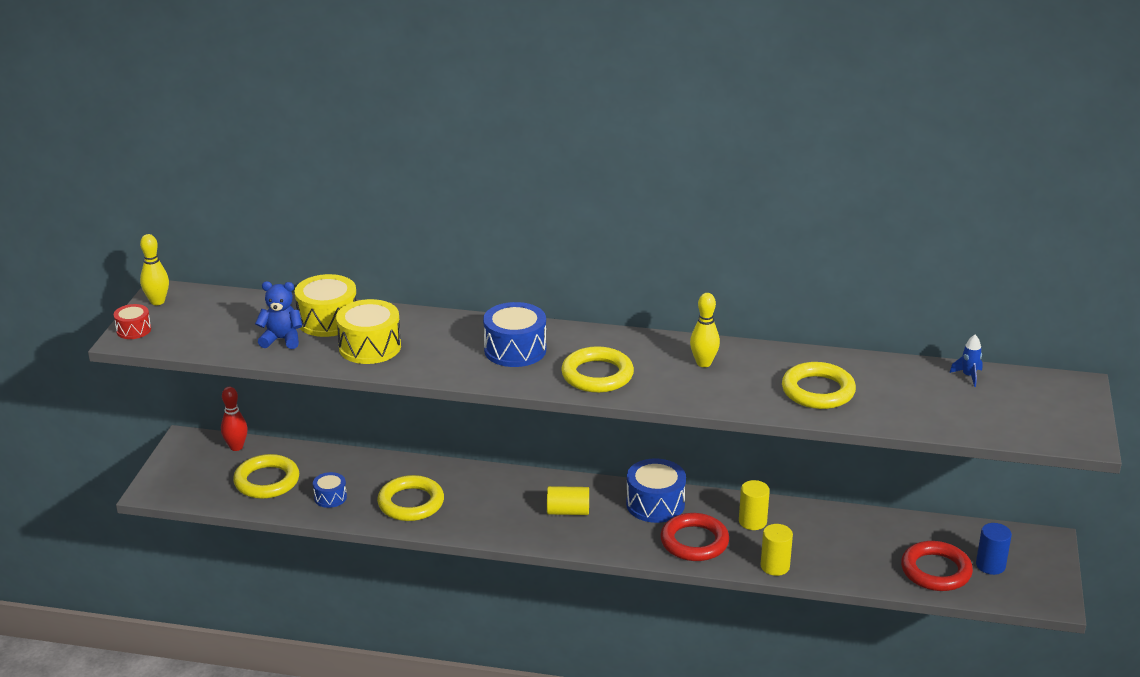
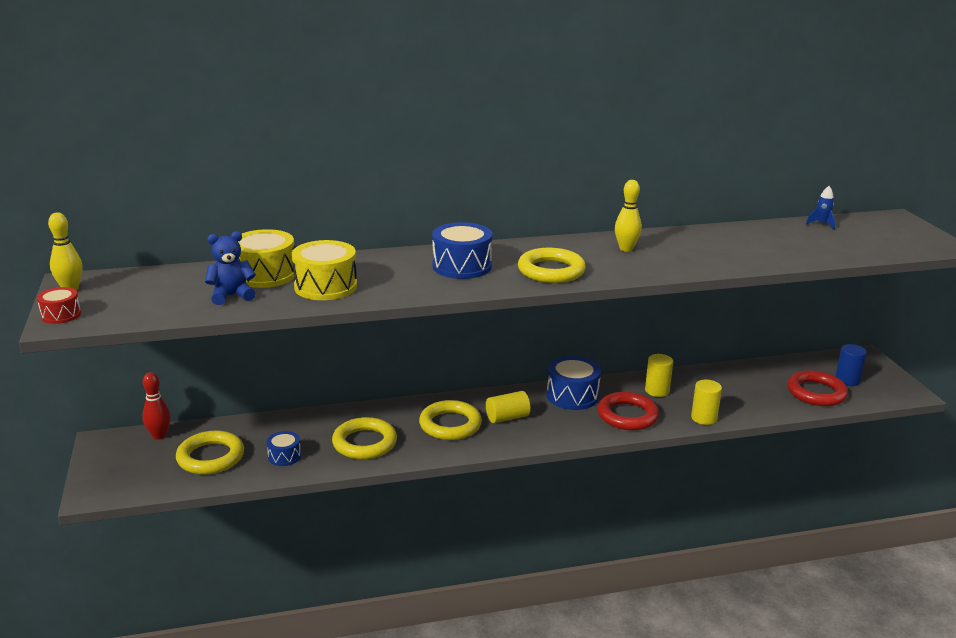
camera: 25 degrees left, 5 degrees down
(818, 391) = (732, 251): yellow ring -> yellow ring (450, 425)

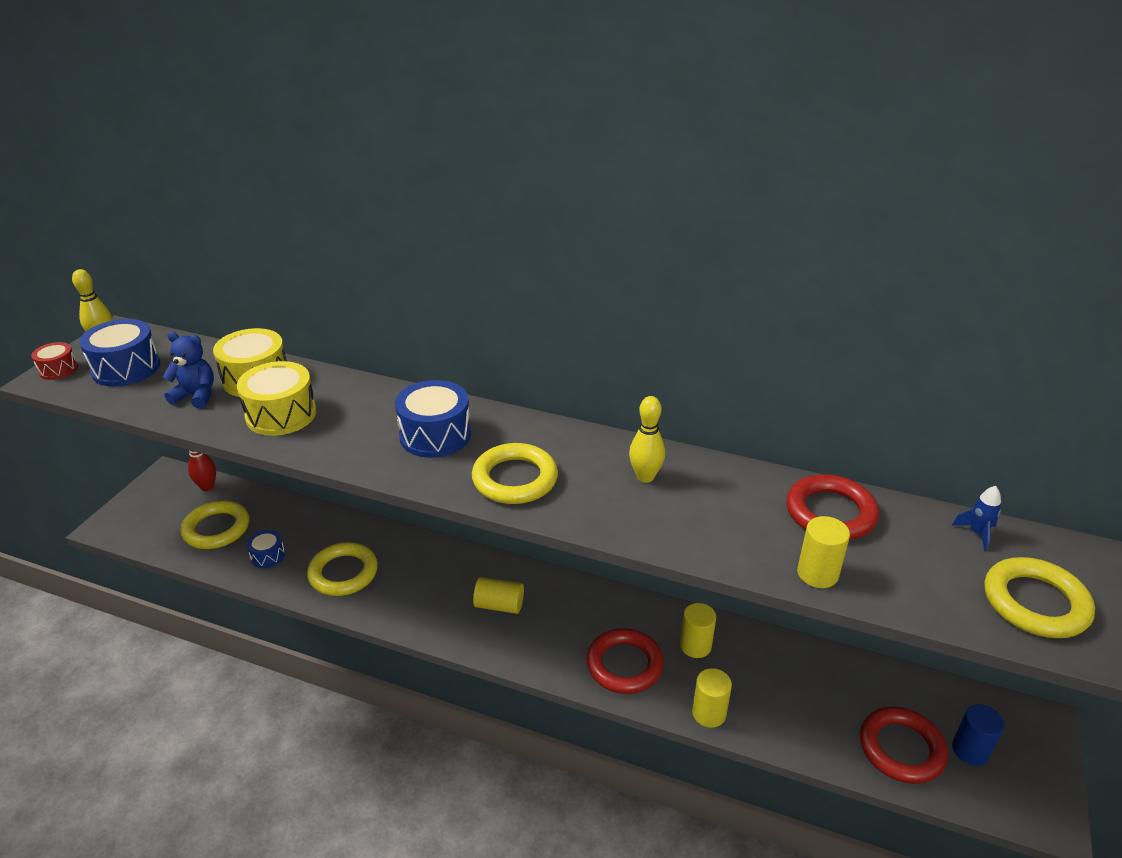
camera: 35 degrees right, 10 degrees up
(450, 425) = (437, 588): yellow ring -> yellow ring (1035, 603)
(572, 396) = (594, 608): blue drum -> blue drum (126, 368)
(745, 236) = (830, 513): none -> red ring
(775, 260) = (817, 574): none -> yellow cylinder

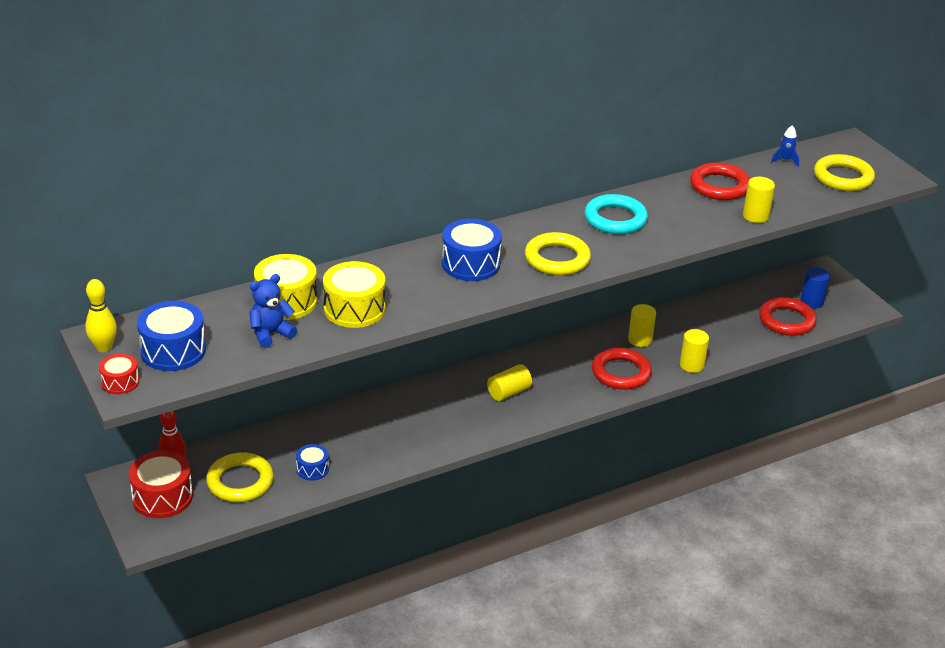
camera: 50 degrees left, 0 degrees up
(164, 504) = (162, 497): none -> red drum
(343, 573) = (383, 442): yellow ring -> none
(645, 477) = (615, 219): yellow bowling pin -> turquoise ring

